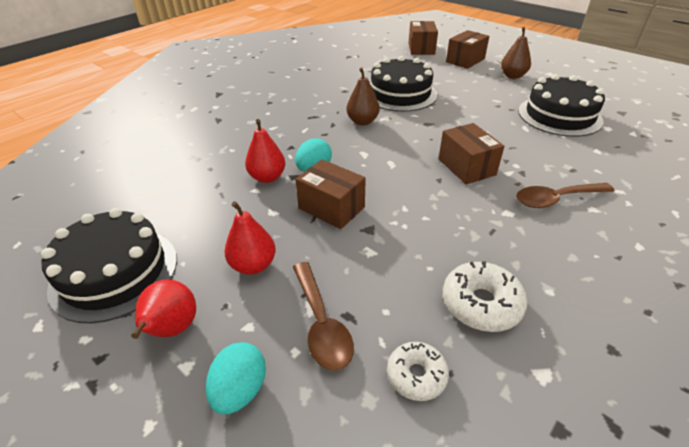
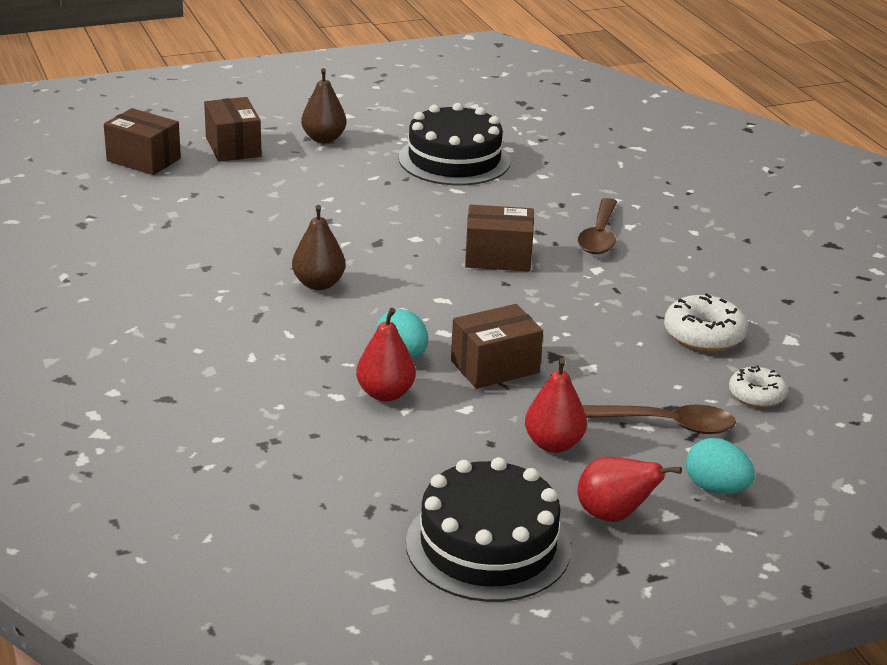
camera: 65 degrees left, 10 degrees down
(400, 94) = (273, 231): black cake -> none

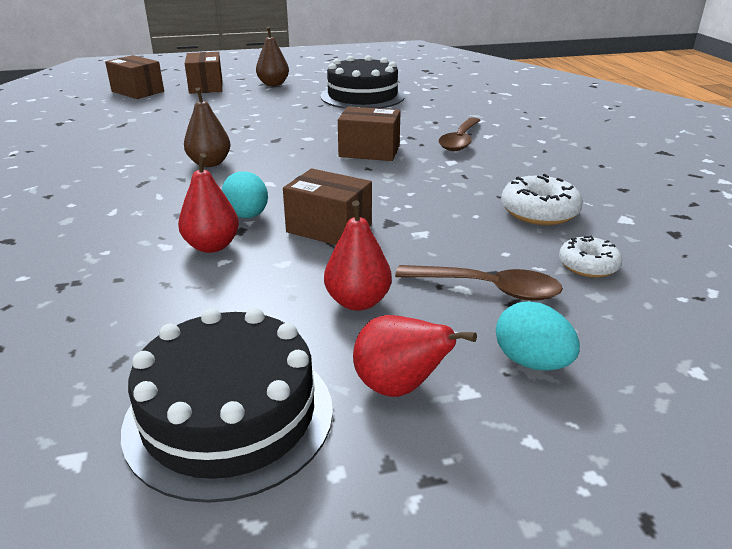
camera: 10 degrees right, 0 degrees up
(495, 367) = (329, 229): brown box -> brown box turned 45 degrees clockwise

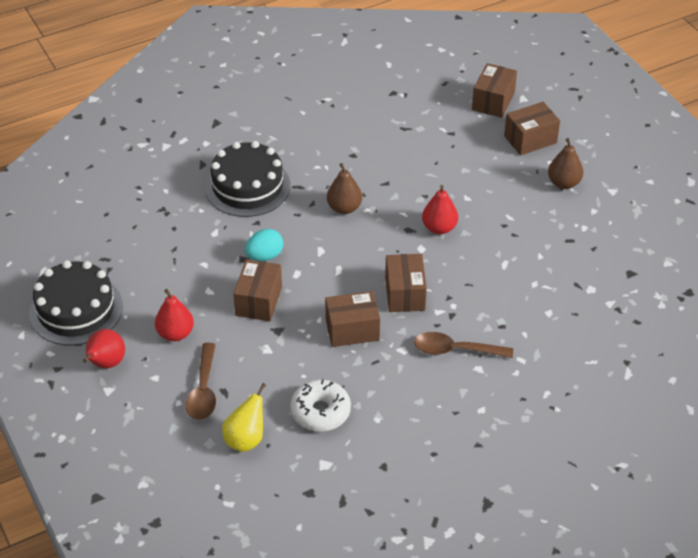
camera: 75 degrees right, 15 degrees up
(212, 246) = (220, 253): red pear -> red pear (439, 228)
(362, 96) = (556, 258): black cake -> black cake (247, 186)
(410, 181) = (352, 330): none -> brown box
(531, 362) = (136, 413): turquoise egg -> none
(588, 265) = (246, 439): white donut -> yellow pear

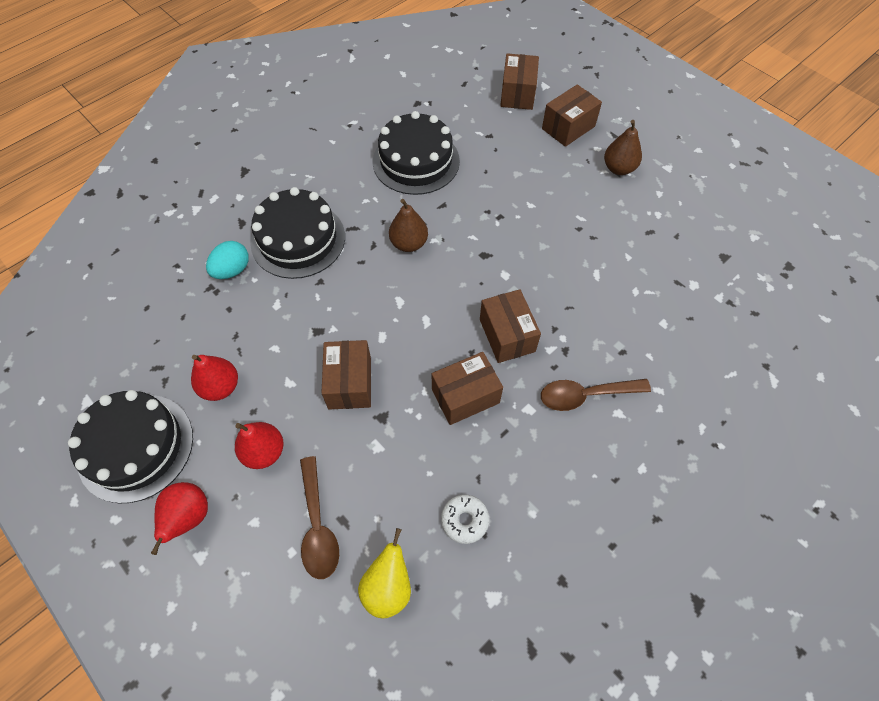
camera: 15 degrees left, 15 degrees up
(264, 256) = (340, 322): turquoise egg -> turquoise egg (232, 270)
(320, 412) = (464, 520): white donut -> white donut, size x0.66
(374, 142) = (416, 161): none -> black cake
(439, 228) = (515, 246): red pear -> red pear (220, 387)

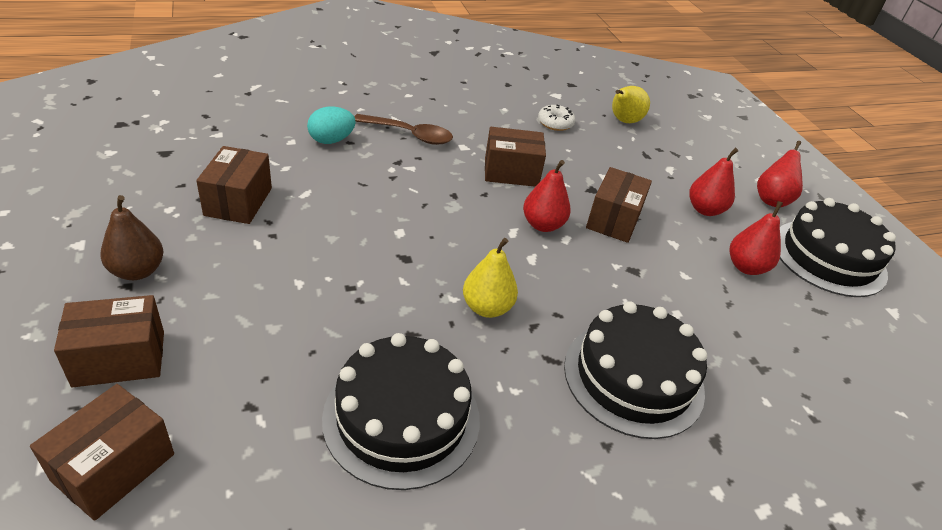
camera: 160 degrees left, 20 degrees down
(232, 270) = (732, 376): turquoise egg -> turquoise egg (331, 140)
(318, 526) = (666, 159): brown spoon -> none
(407, 341) = (542, 225): none -> red pear
(409, 243) = (487, 308): brown pear -> yellow pear
(507, 335) = (441, 190): brown box -> brown box (238, 201)

